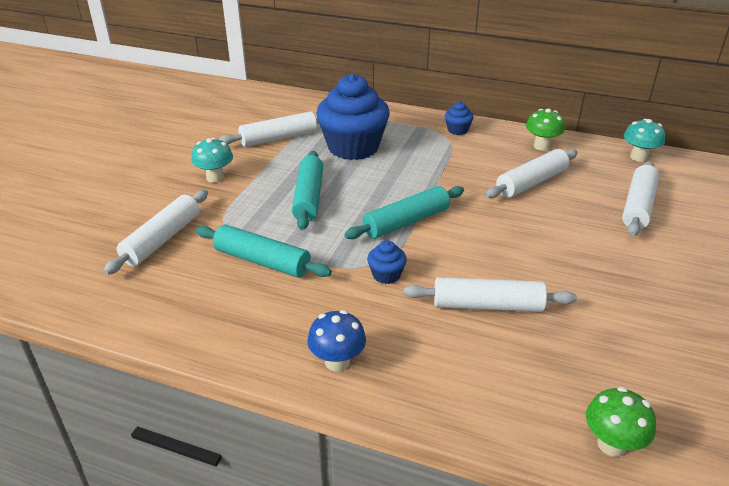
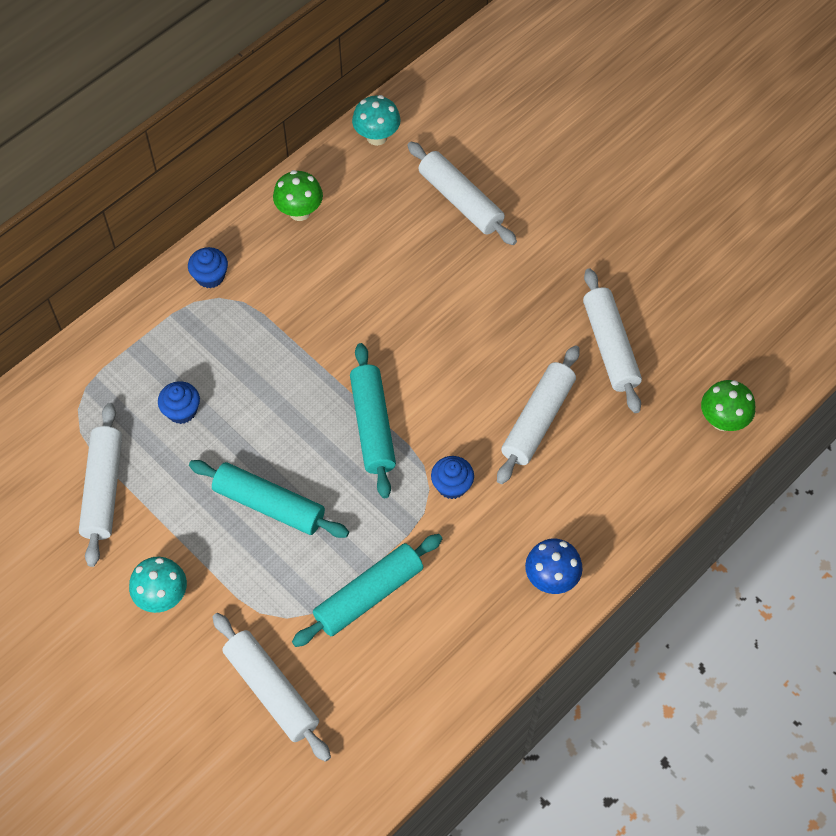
camera: 65 degrees left, 25 degrees up
(353, 147) = (182, 411): blue cupcake -> blue cupcake, size x0.42
(531, 182) = (366, 267): white rolling pin -> white rolling pin (610, 346)

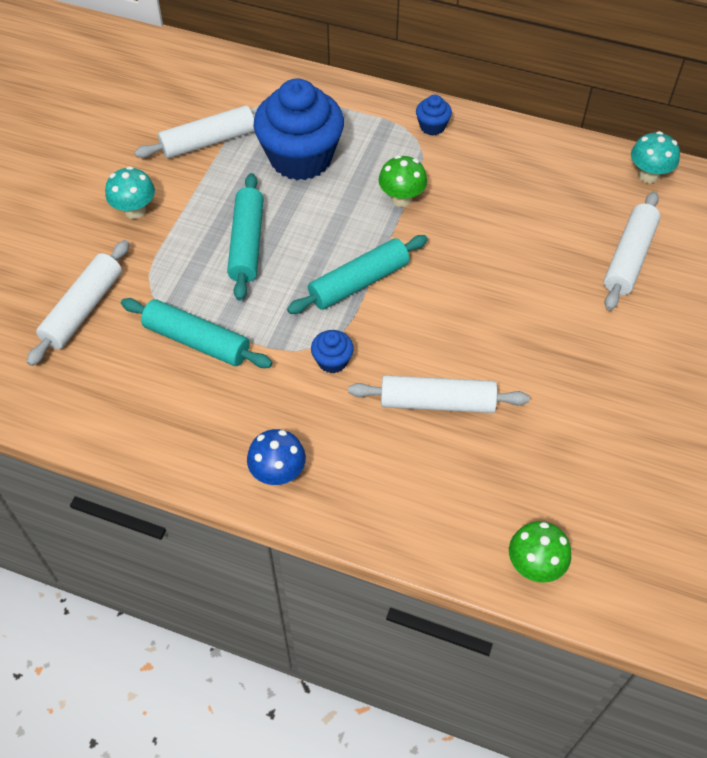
camera: 65 degrees right, 5 degrees down
(182, 411) = (301, 158): blue cupcake -> blue cupcake, size x2.39
(299, 212) = (533, 155): green mushroom -> green mushroom (401, 199)
(610, 346) = (555, 433): white rolling pin -> none

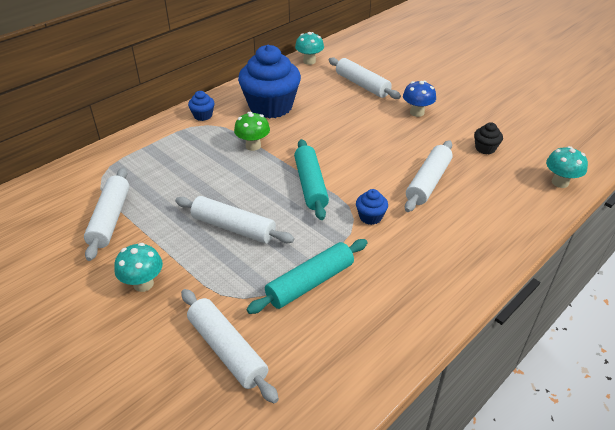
camera: 65 degrees left, 15 degrees down
(247, 243) = (233, 228): turquoise rolling pin -> white rolling pin
(278, 473) = (455, 272): blue mushroom -> blue mushroom (417, 112)
(301, 158) = (175, 177): blue cupcake -> blue cupcake (271, 107)
(534, 566) = (560, 182): green mushroom -> turquoise mushroom
(562, 452) = (485, 148): none -> black cupcake

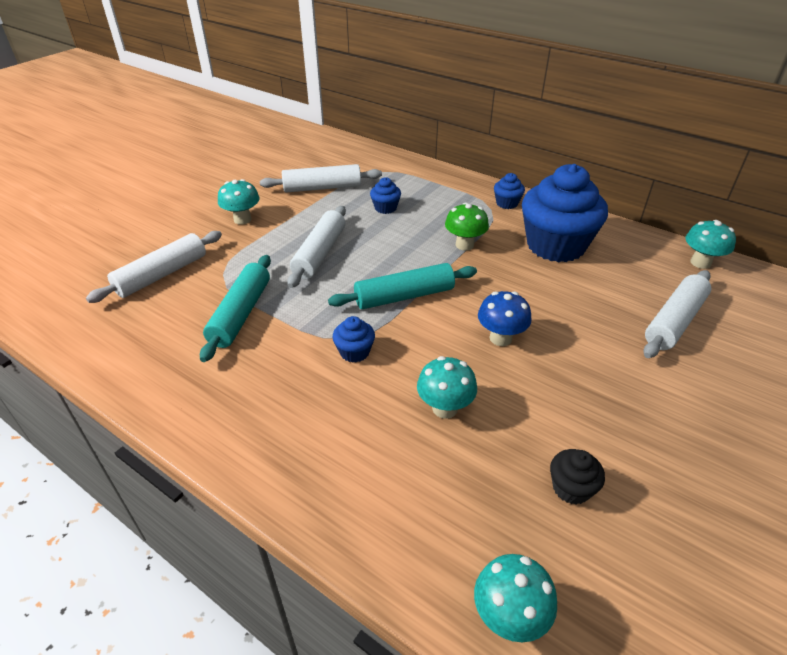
camera: 80 degrees right, 0 degrees up
(175, 180) = (385, 208): none -> blue cupcake
(310, 283) = (241, 314): turquoise rolling pin -> turquoise rolling pin turned 60 degrees clockwise
(417, 112) = (633, 390): blue mushroom -> blue mushroom (500, 338)
(428, 182) = (445, 408): white rolling pin -> turquoise mushroom

